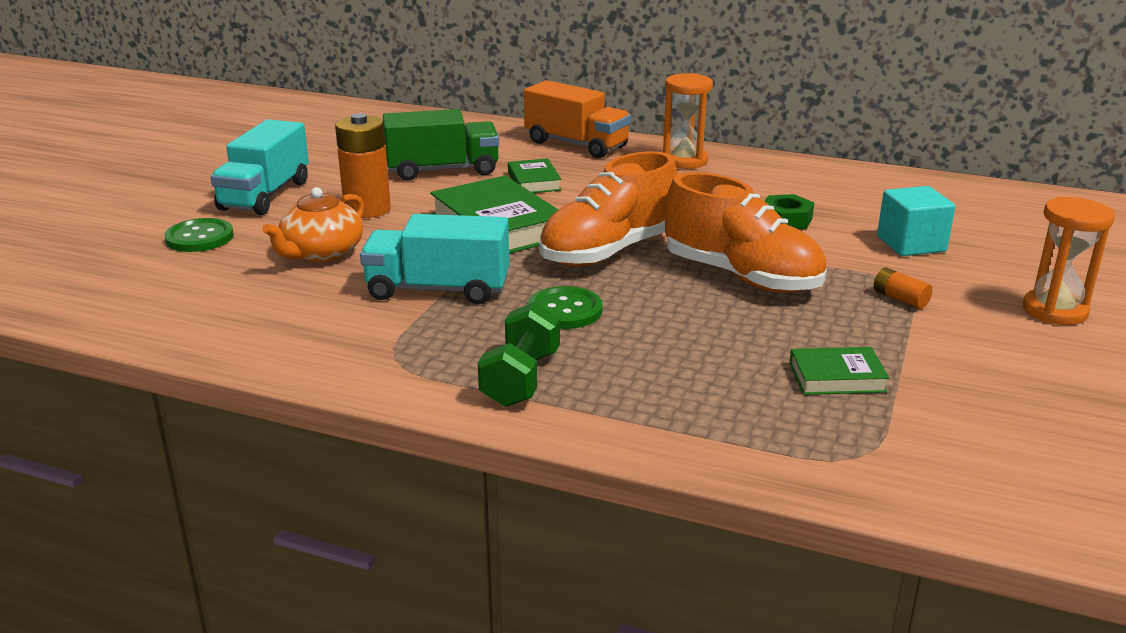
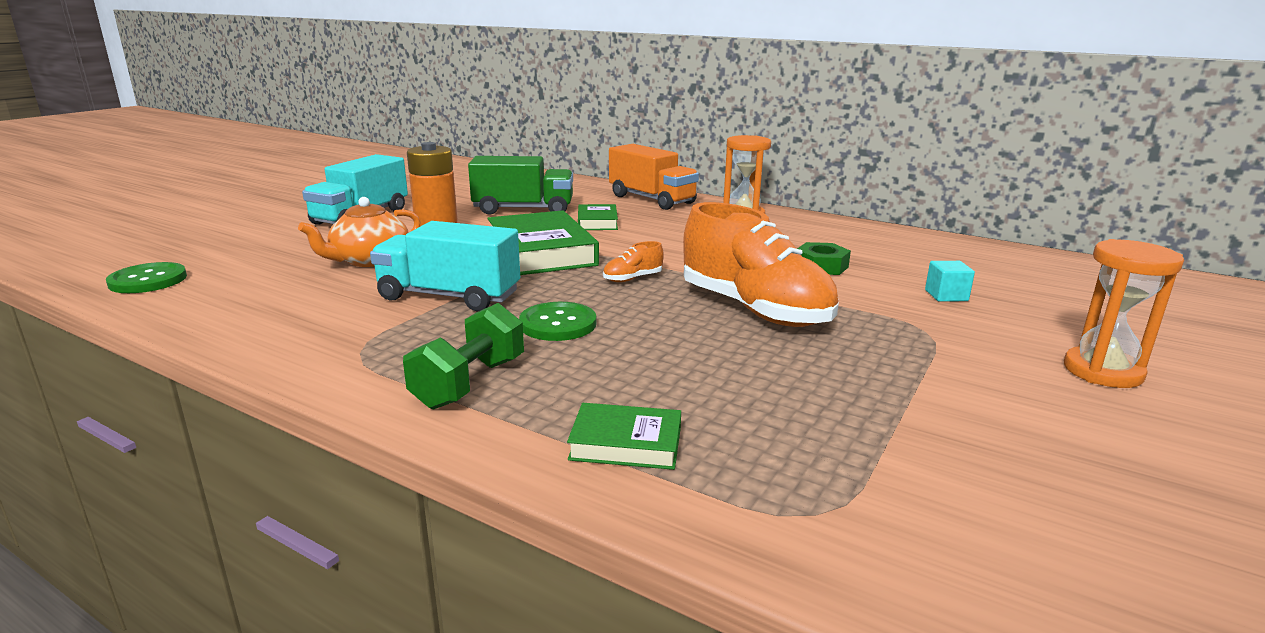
camera: 10 degrees right, 5 degrees down
(199, 237) = (278, 241): green button -> green button (148, 280)
(609, 251) = (632, 279): orange shoe -> orange shoe, size x0.40
(836, 377) = (820, 417): green book -> green book (626, 443)
(900, 299) = (920, 344): orange battery -> none
(911, 244) = (946, 295): turquoise cube -> turquoise cube, size x0.60

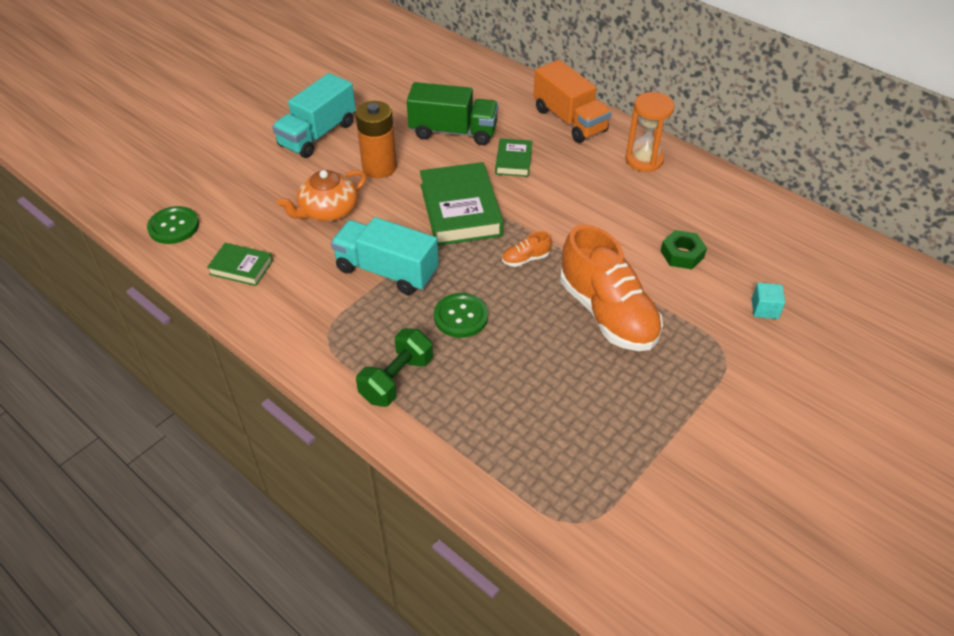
camera: 10 degrees right, 25 degrees up
(626, 443) = (485, 451): green book -> green book (241, 267)
(1102, 371) = (828, 418): orange hourglass -> none

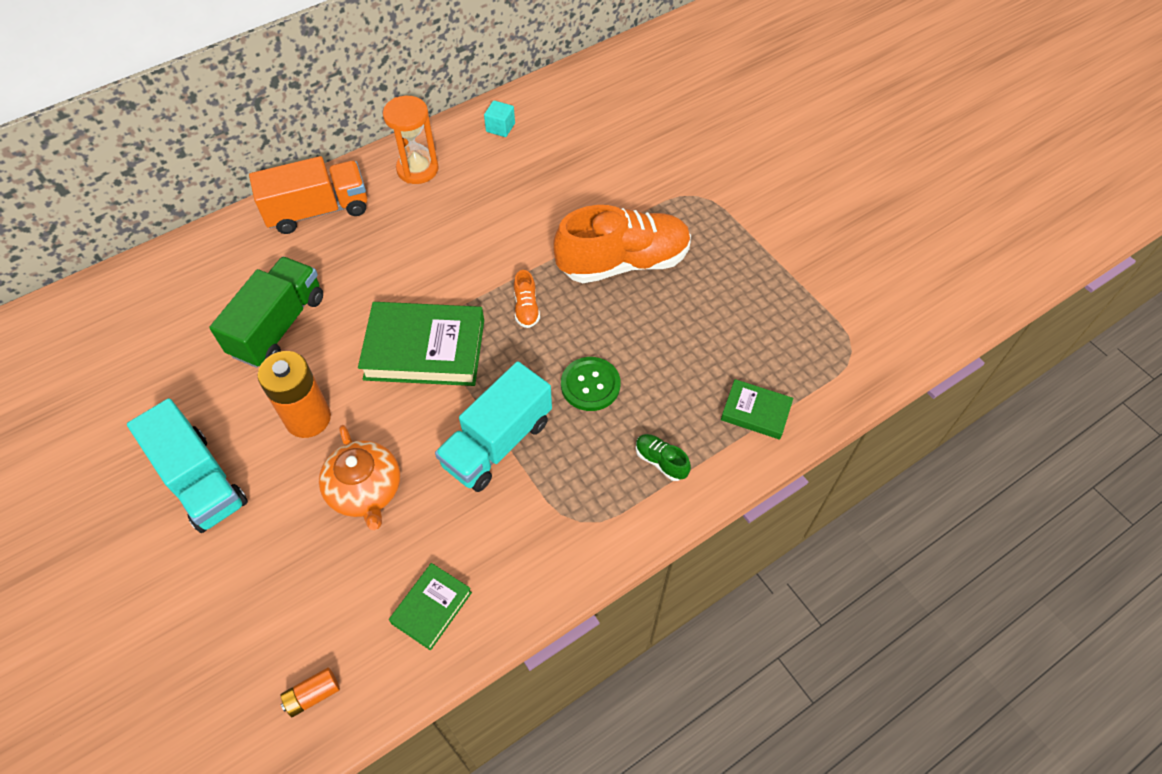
camera: 75 degrees left, 10 degrees up
(174, 226) = (313, 695): green button -> orange battery
(397, 379) = (661, 461): green dumbbell -> green shoe
(513, 161) = (363, 280): green book -> green book (755, 412)
(682, 254) = (565, 184): green nut -> none
(764, 309) = (652, 151): turquoise cube -> turquoise cube (500, 127)

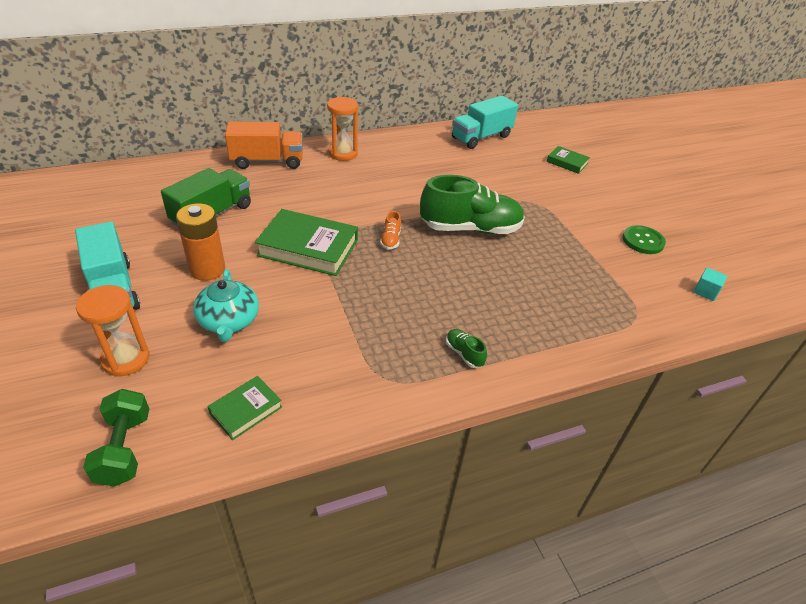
camera: 10 degrees right, 15 degrees down
(262, 578) = (126, 359): none -> orange hourglass
(313, 695) = (124, 449): orange battery -> green dumbbell
(365, 490) = (229, 321): orange teapot -> turquoise teapot
(497, 443) = (340, 314): turquoise truck -> turquoise truck (481, 137)
(500, 127) = (407, 143): turquoise cube -> turquoise cube (705, 291)
(590, 385) = (423, 294): green button -> green button (643, 241)
(623, 262) = (470, 228): orange shoe -> green shoe
(755, 412) = (550, 338): green book -> green book (567, 162)

